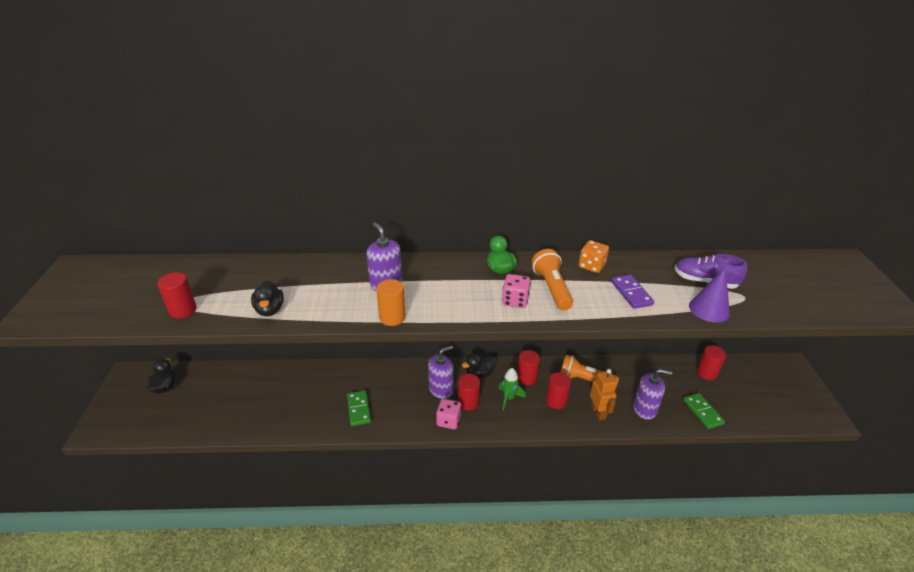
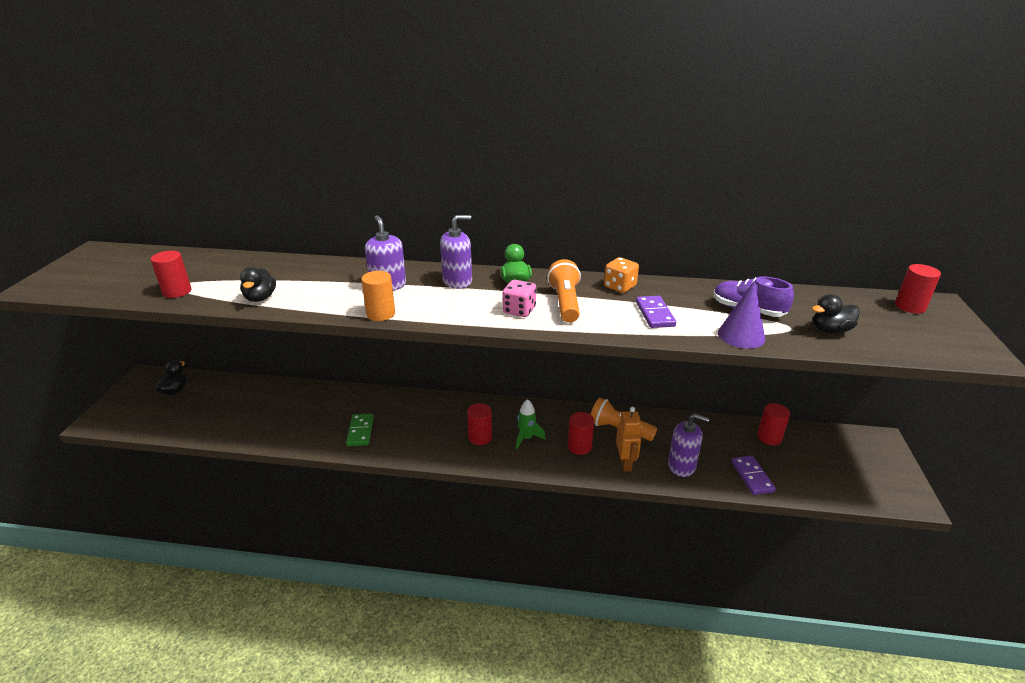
camera: 10 degrees right, 5 degrees down
(441, 389) = (454, 422): purple soap dispenser -> purple soap dispenser (457, 281)
(448, 421) = (452, 453): pink dice -> none
(479, 373) = (502, 411): black duck -> black duck (830, 330)
(526, 378) = (553, 421): red cylinder -> red cylinder (910, 306)
(702, 412) = (752, 476): green domino -> purple domino

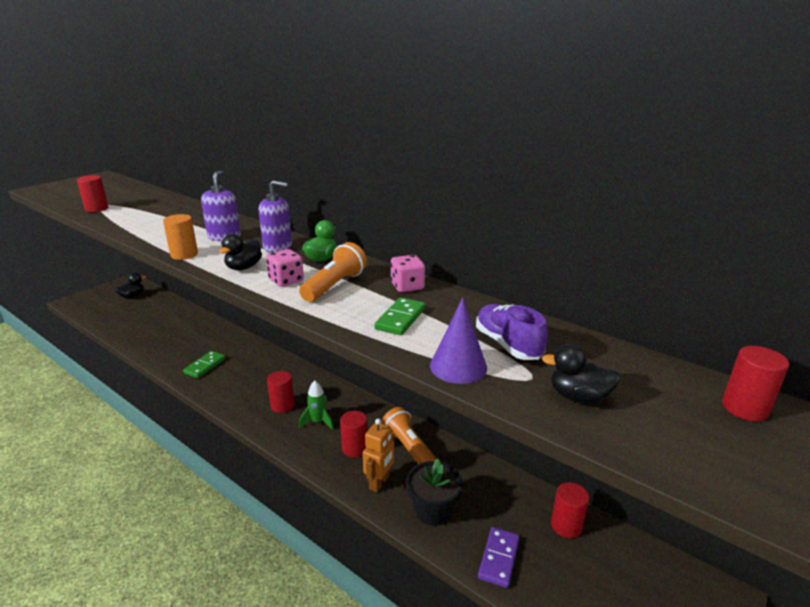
camera: 30 degrees right, 5 degrees down
(260, 298) = (133, 224): black duck -> black duck (243, 267)
(620, 287) = (407, 286): orange dice -> pink dice
(654, 314) = (400, 319): purple domino -> green domino
(681, 466) = (433, 510): purple soap dispenser -> black flower pot

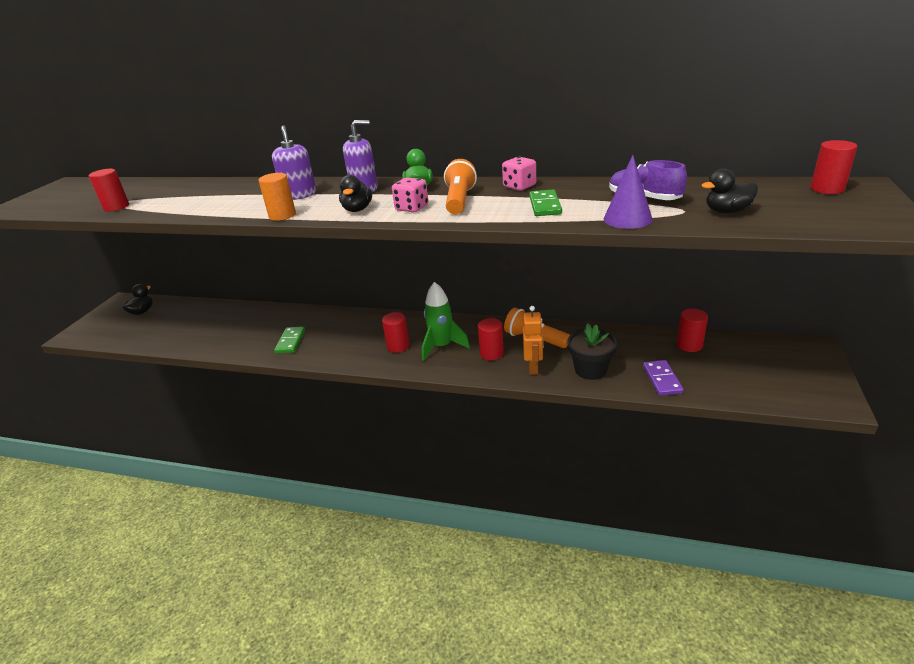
camera: 20 degrees left, 5 degrees up
(318, 422) = (442, 347): green rocket -> green rocket, size x1.53

